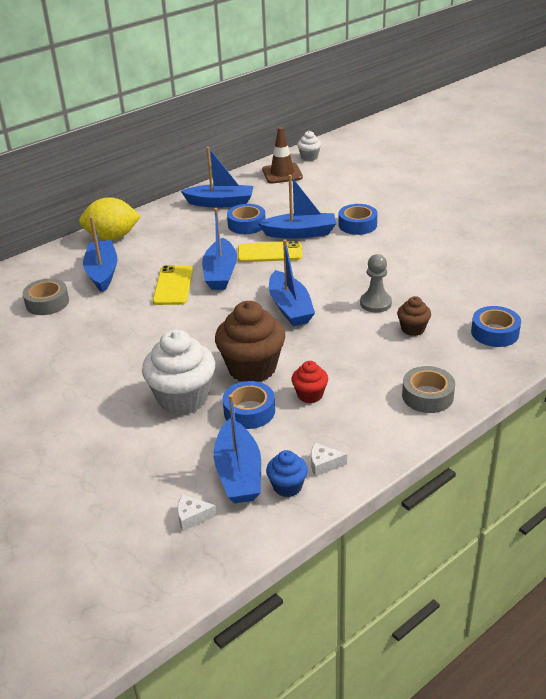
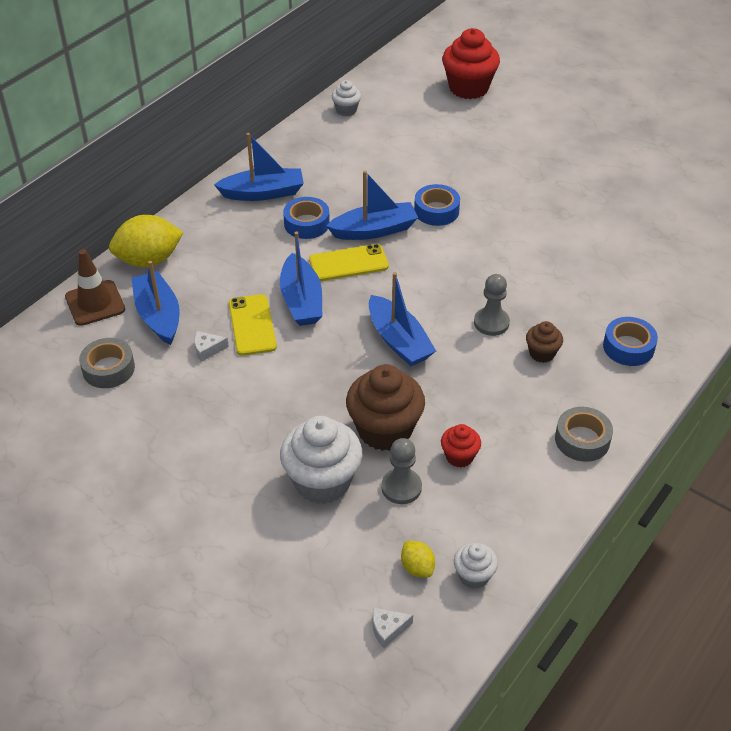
camera: 15 degrees left, 10 degrees up
(238, 473) = (417, 567): blue boat -> yellow lemon
(249, 411) = (401, 487): blue tape -> grey pawn
(282, 174) = (322, 139): brown traffic cone -> brown traffic cone (95, 303)
(287, 486) = (473, 576): blue cupcake -> white cupcake
(324, 464) = (502, 542): white cheese -> white cheese (207, 349)
(415, 150) = (468, 88): none -> red cupcake

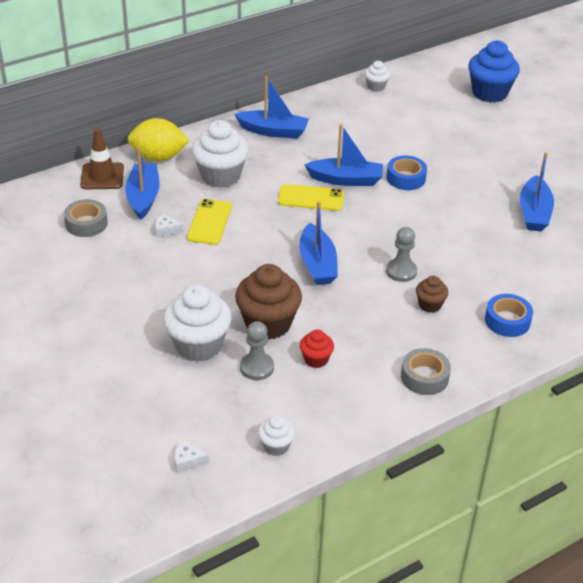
camera: 20 degrees right, 5 degrees down
(233, 264) = (220, 176): none -> white cupcake
(301, 300) = (258, 215): blue boat -> blue boat (534, 212)
(306, 223) = (294, 161): blue tape -> none
(417, 567) = (235, 426): yellow lemon -> none
(468, 88) = (489, 93): red cupcake -> blue cupcake

